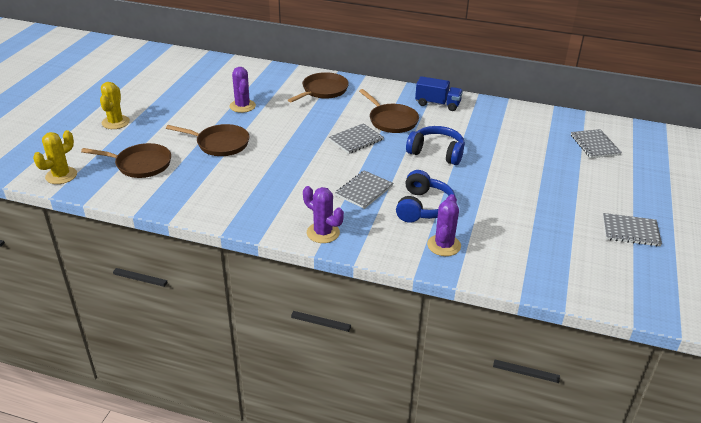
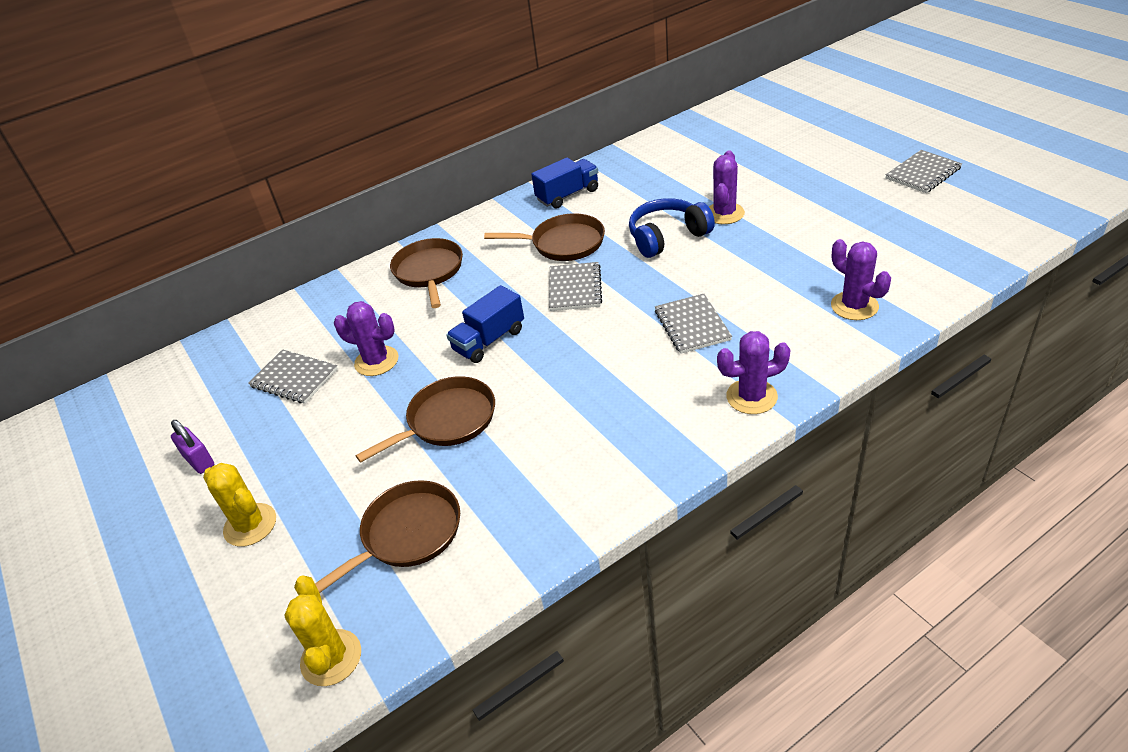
camera: 45 degrees left, 5 degrees up
(141, 92) = (199, 461): none -> purple padlock
(288, 131) = (489, 340): none -> blue truck
(423, 207) = (767, 291): blue headphones -> none
(484, 164) = (724, 214): none -> purple cactus
(594, 145) = (757, 130): grey notebook -> grey notebook (294, 378)

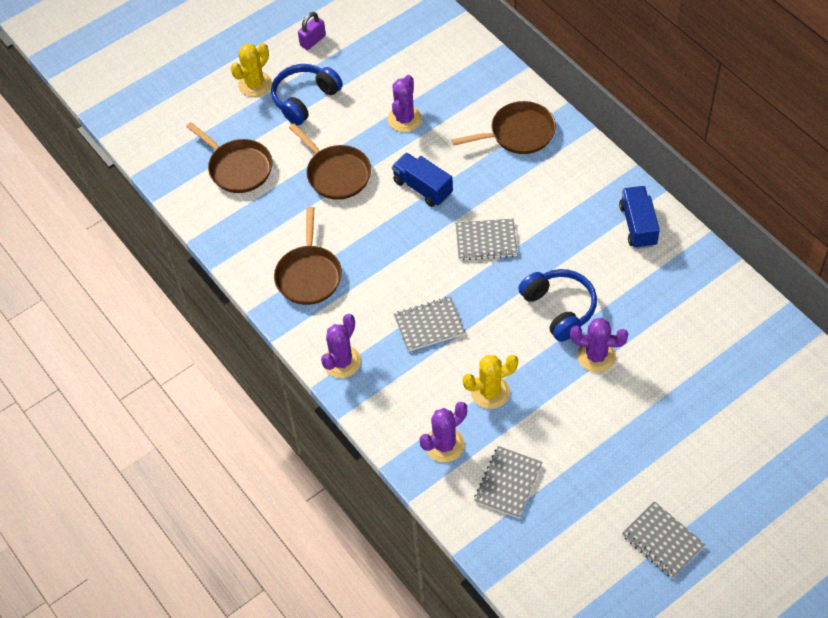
camera: 85 degrees right, 15 degrees up
(294, 378) = (390, 72): grey notebook -> grey notebook (508, 483)
(304, 462) = (305, 99): none -> blue headphones
(331, 658) = (157, 148): yellow cactus -> yellow cactus (490, 392)
(563, 243) = (554, 228): brown pan -> brown pan (309, 275)
(567, 195) = (638, 225): blue truck -> blue truck turned 150 degrees counterclockwise
(751, 397) = (342, 361): purple cactus -> purple cactus turned 45 degrees clockwise

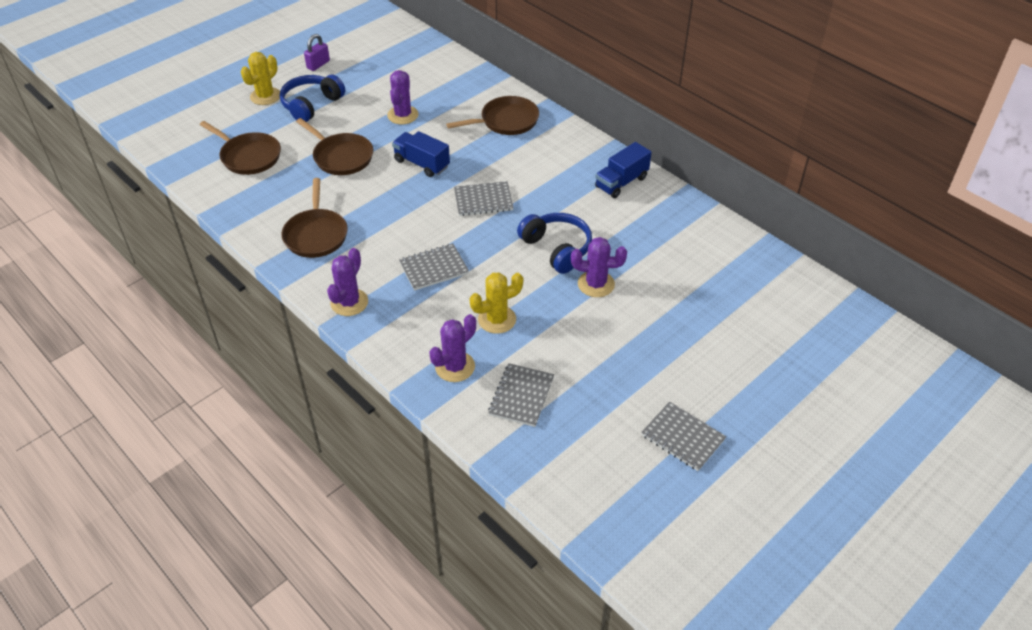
camera: 10 degrees left, 10 degrees down
(638, 225) = (621, 182): blue truck -> blue truck turned 120 degrees counterclockwise

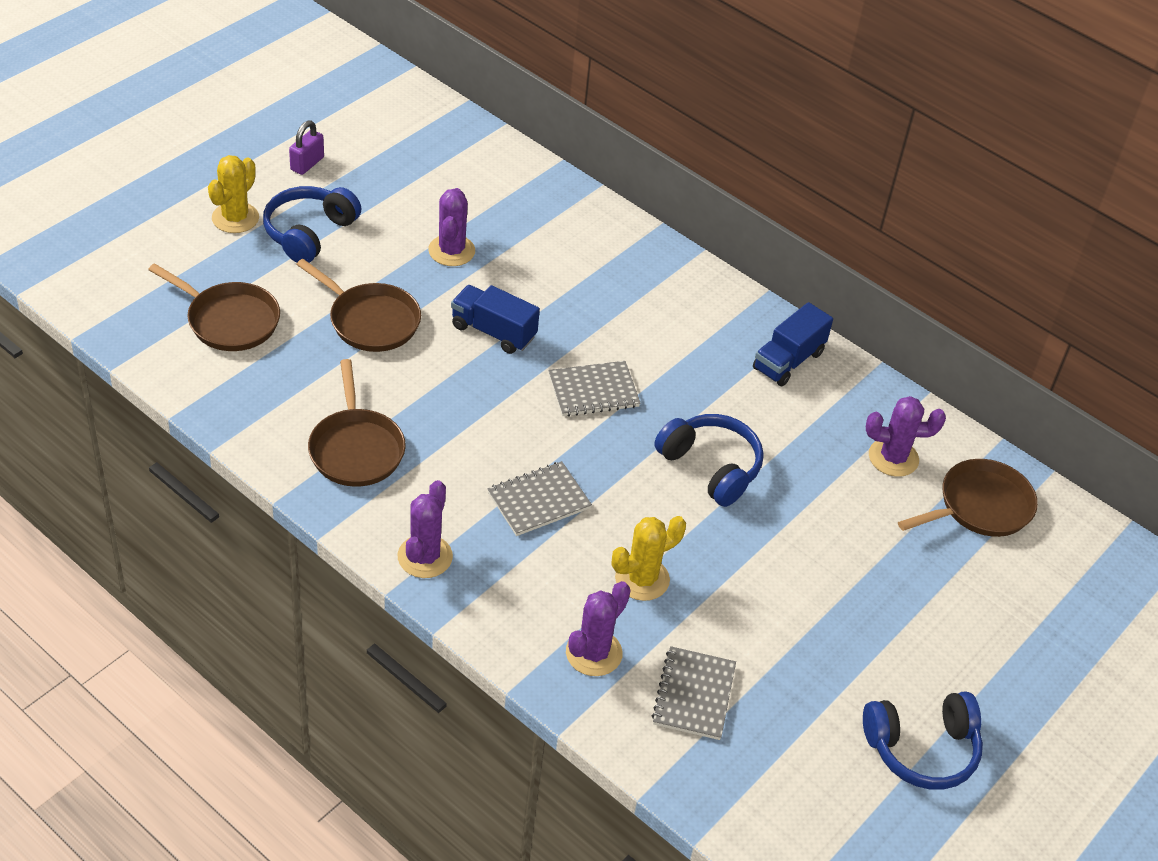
camera: 10 degrees left, 0 degrees up
(506, 121) = (607, 261): brown pan -> brown pan (980, 506)
(596, 284) = (773, 522): purple cactus -> purple cactus (893, 458)
(682, 437) = (922, 749): grey notebook -> blue headphones

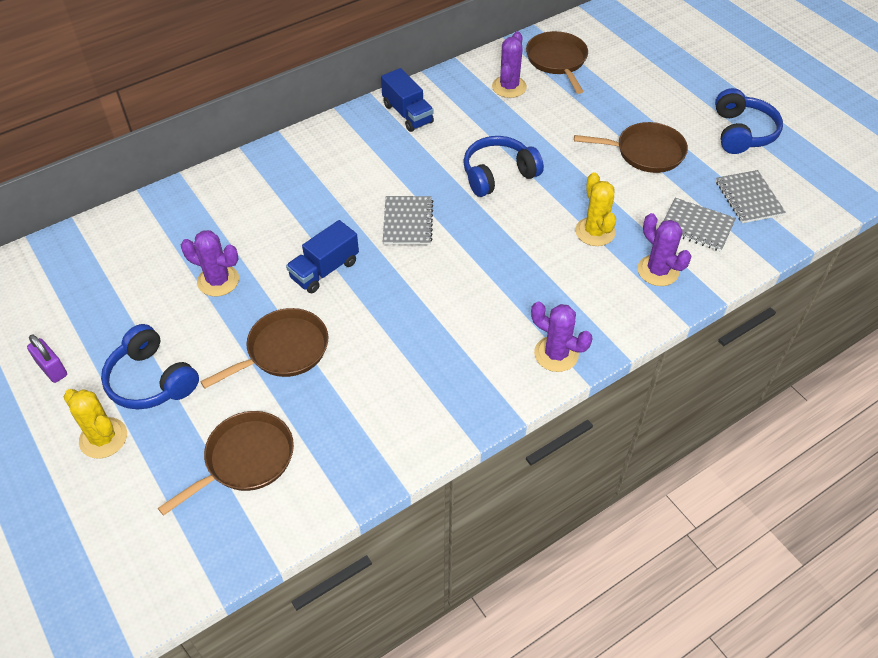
camera: 70 degrees left, 5 degrees up
(356, 449) = (432, 383): brown pan -> brown pan (645, 152)
(539, 500) = (511, 274): grey notebook -> grey notebook (748, 198)

